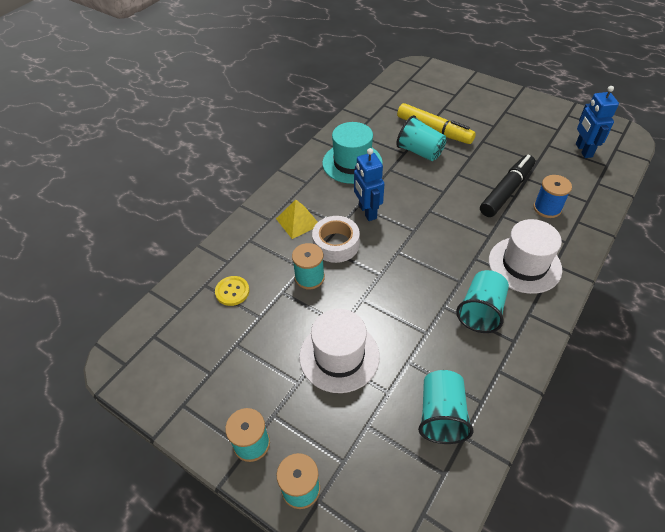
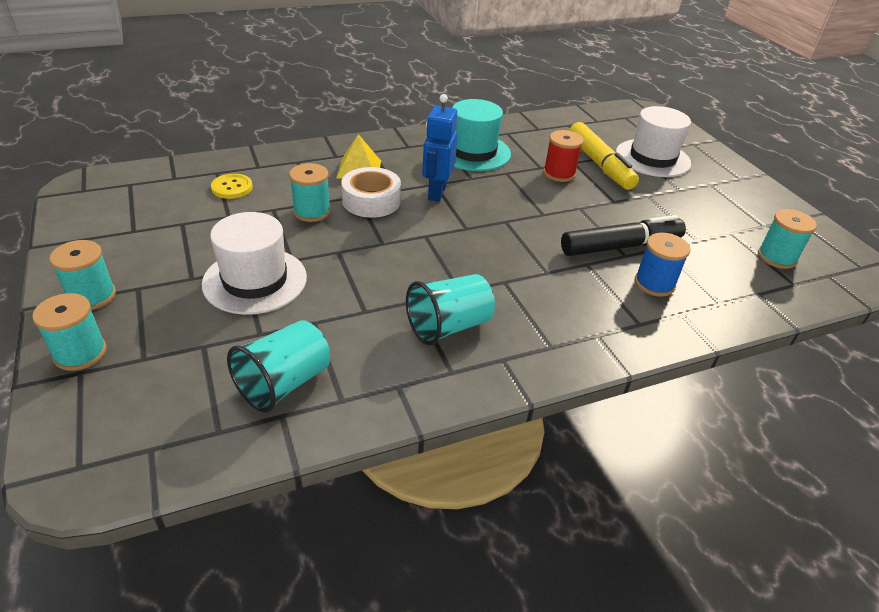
camera: 30 degrees right, 10 degrees down
(420, 152) = (559, 173): turquoise cup -> red spool
(524, 265) = (556, 316): white hat -> white hat (652, 158)
(583, 150) = (776, 257): blue robot -> turquoise spool

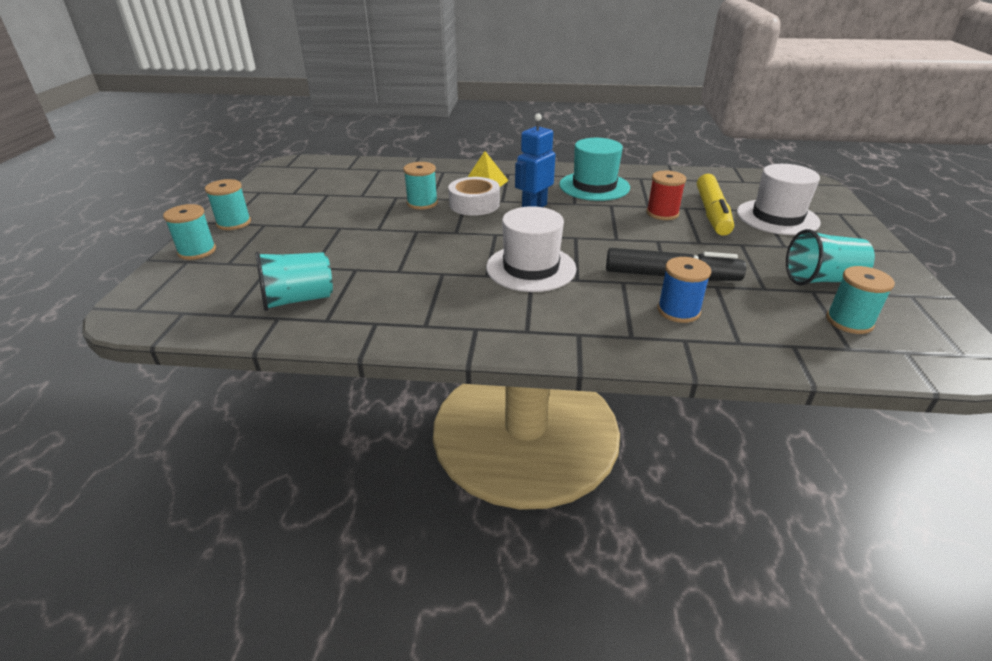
camera: 30 degrees right, 5 degrees down
(232, 187) = (380, 180): yellow button -> none
(255, 280) = (340, 236): white hat -> white hat (531, 268)
(449, 326) = (453, 296): turquoise cup -> turquoise cup (821, 280)

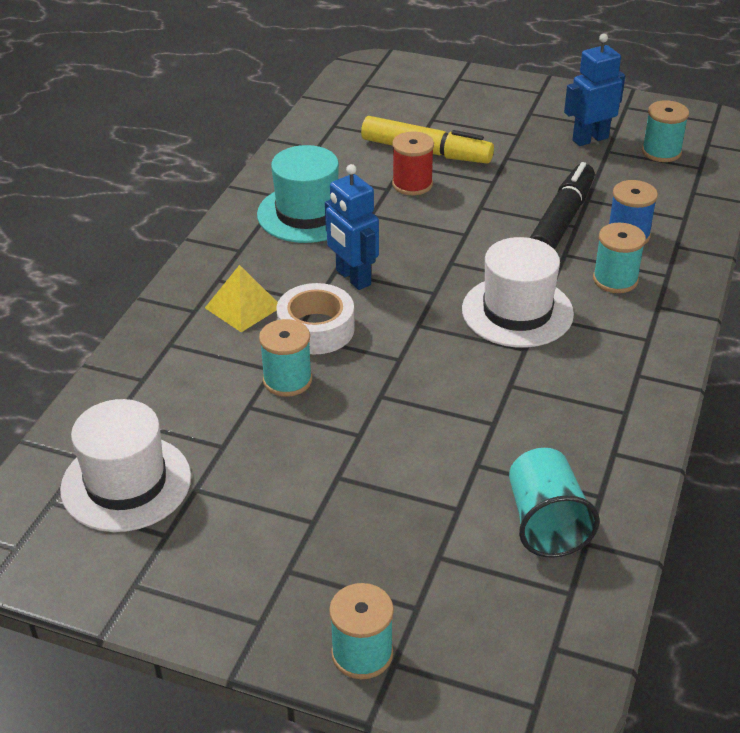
camera: 75 degrees left, 5 degrees up
(234, 223) = (266, 612): turquoise spool -> turquoise spool (615, 280)
(777, 217) = (453, 116): white hat -> white hat (126, 483)
(821, 280) = (590, 139): turquoise cup -> blue robot

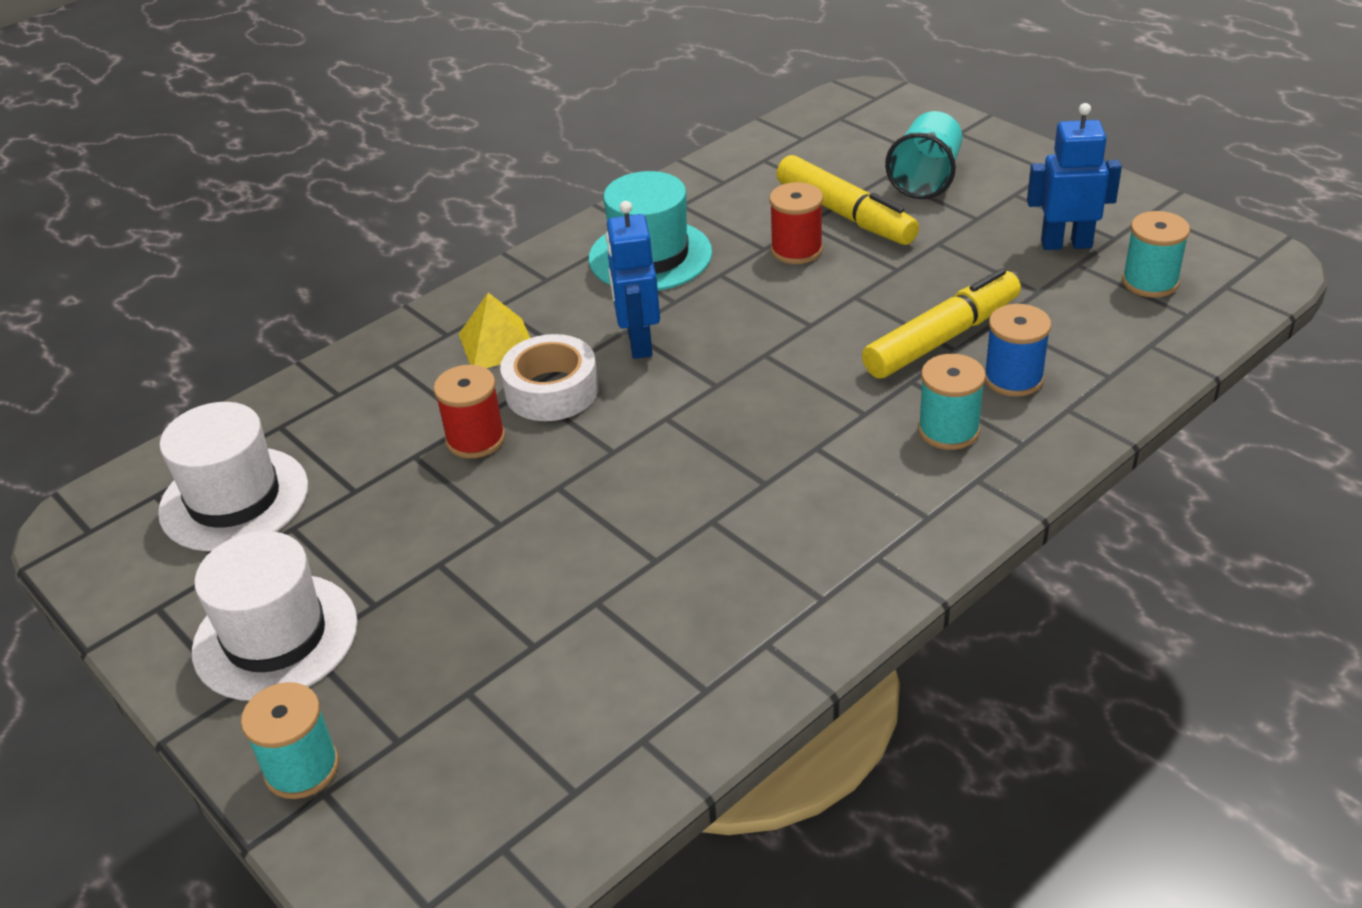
camera: 30 degrees right, 0 degrees up
(287, 380) = (475, 439): turquoise spool -> red spool
(517, 311) = (793, 435): white hat -> white hat (275, 636)
(546, 522) = (615, 698): turquoise cup -> turquoise cup (926, 178)
(562, 220) = (942, 338): black marker -> yellow marker

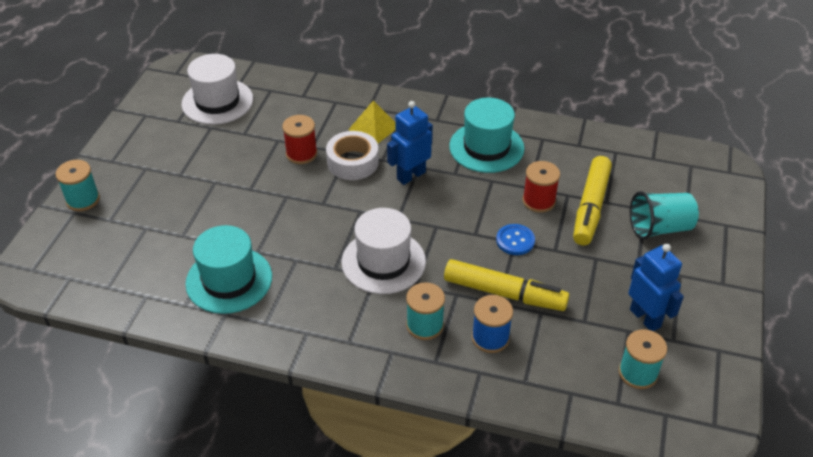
camera: 55 degrees right, 5 degrees up
(275, 636) = (147, 156): white hat -> white hat (383, 262)
(692, 615) = (229, 280): none -> turquoise hat
(853, 295) = (515, 240): none -> blue button

